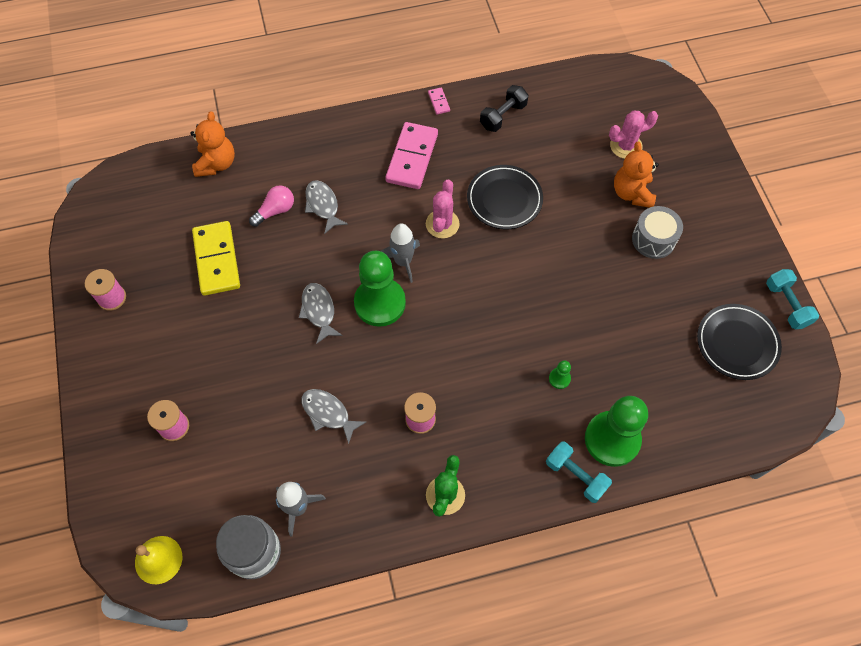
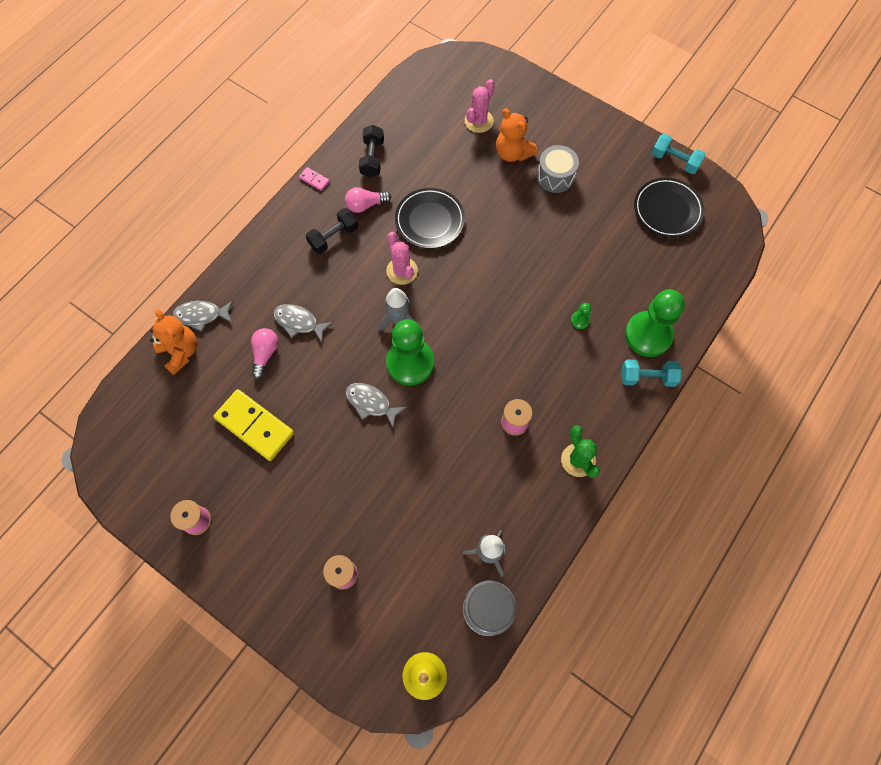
camera: 40 degrees left, 5 degrees up
(328, 413) = (447, 471): grey fish -> grey fish (201, 315)
(412, 158) = (333, 237): pink domino -> black dumbbell
(462, 150) = (365, 205): none -> pink light bulb

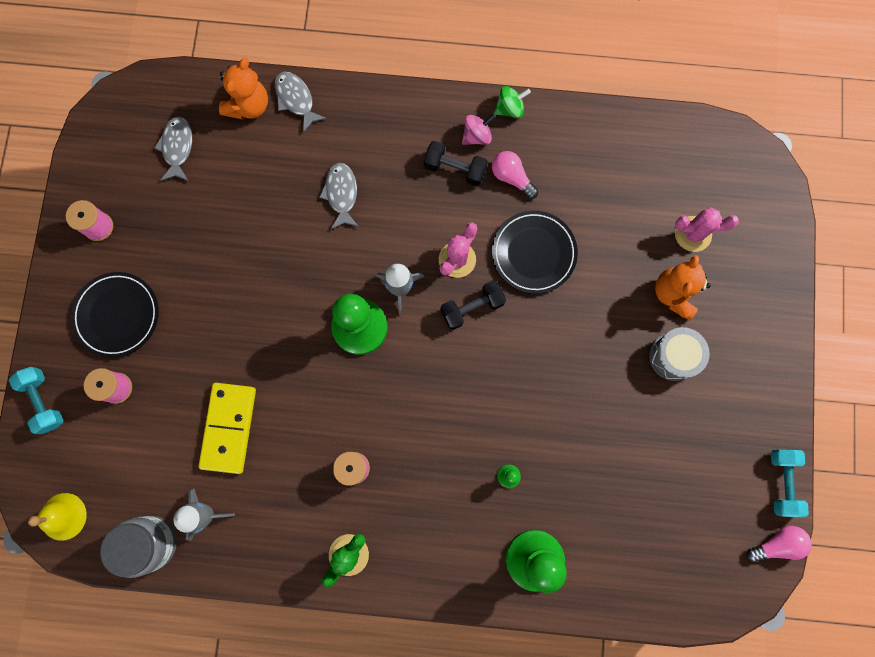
camera: 60 degrees right, 10 degrees up
(255, 426) = (214, 220): yellow domino -> yellow domino (229, 428)
(265, 354) = (290, 183): pink light bulb -> pink light bulb (776, 544)
(314, 180) = (510, 109): pink domino -> green spinning top
(319, 210) = (477, 136): none -> pink spinning top
(371, 403) = (296, 314): grey fish -> grey fish (177, 148)
(372, 158) = (573, 150): black dumbbell -> black dumbbell (472, 308)
(647, 377) = (482, 583): turquoise dumbbell -> turquoise dumbbell (44, 401)
(667, 210) = (708, 505): black plate -> black plate (117, 315)

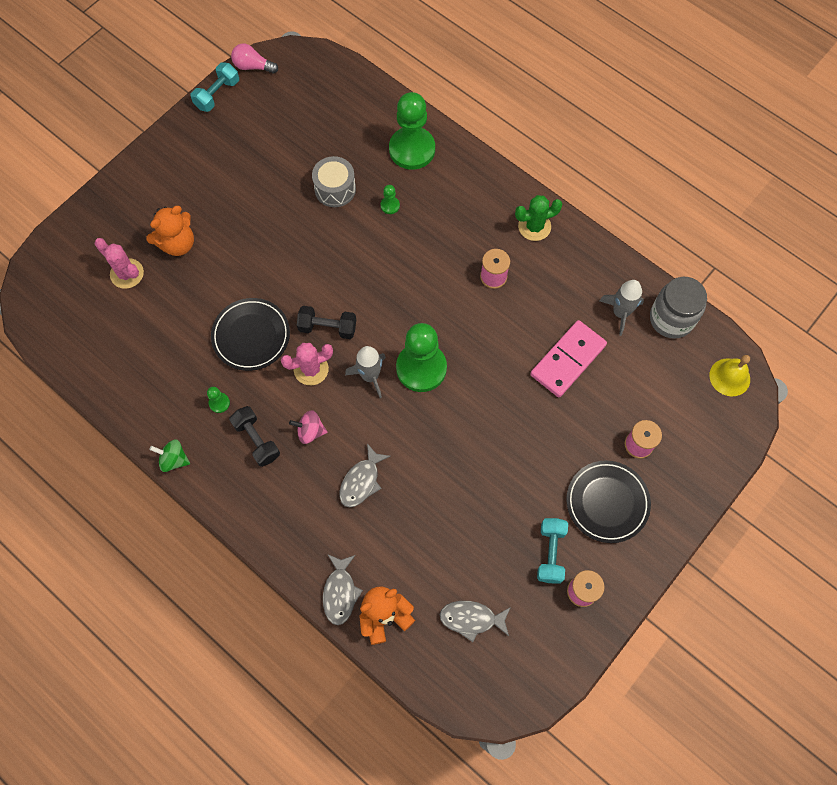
camera: 145 degrees left, 10 degrees down
(44, 401) = (703, 472): turquoise dumbbell -> turquoise dumbbell (550, 553)
(177, 148) = (471, 619): grey fish -> grey fish turned 60 degrees clockwise
(229, 428) = (567, 360): yellow domino -> pink domino
(477, 136) = (218, 455): pink spinning top -> pink spinning top (310, 431)
(512, 178) = (219, 403): pink light bulb -> green pawn
(673, 356) = (216, 206): grey drum -> grey drum (335, 189)

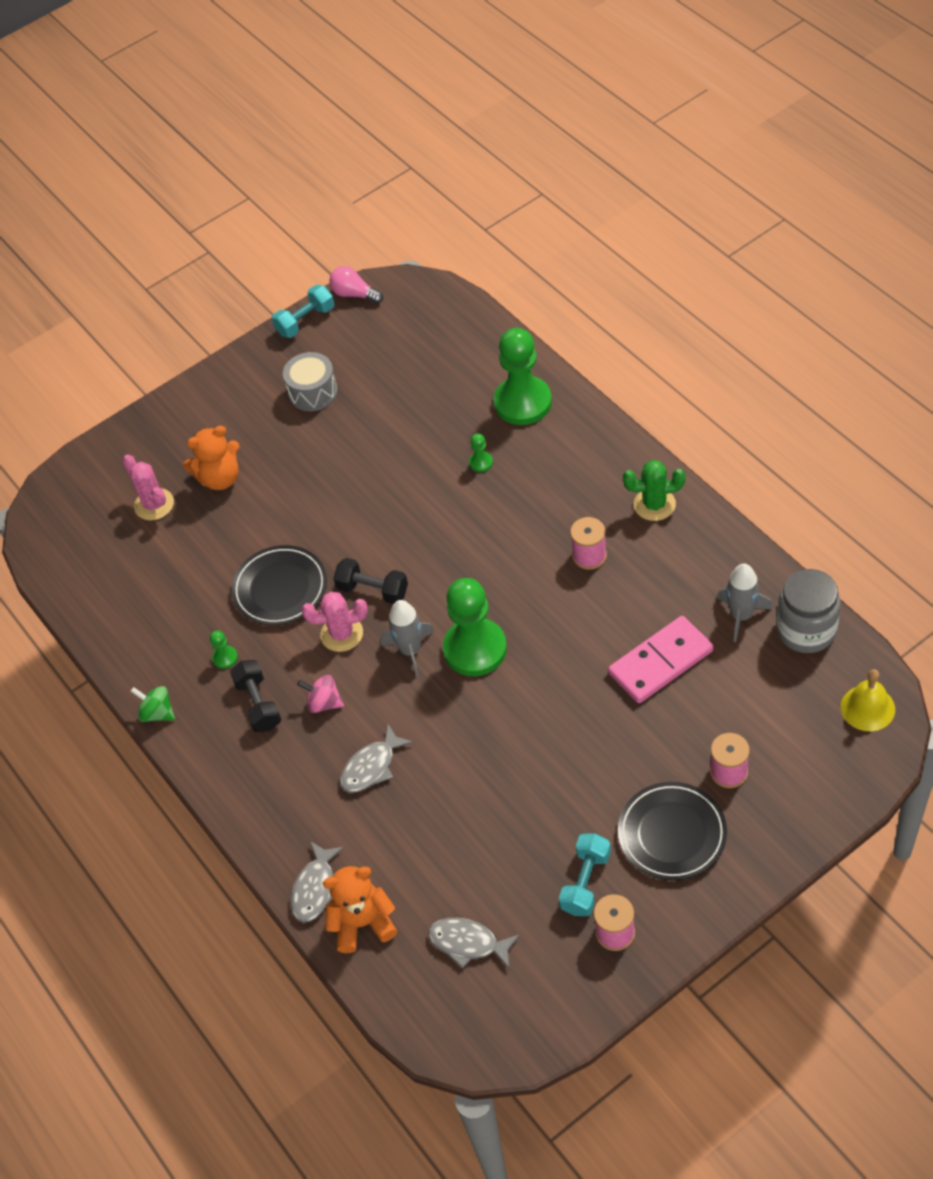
camera: 20 degrees right, 15 degrees down
(335, 189) = (419, 437): grey drum -> grey drum (313, 392)

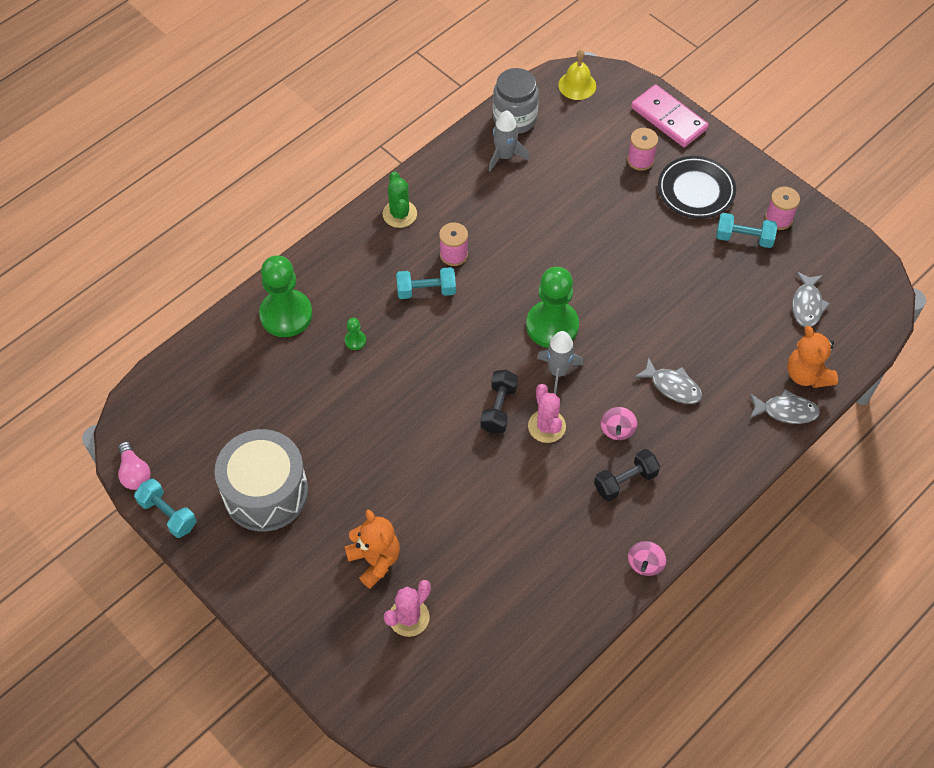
camera: 105 degrees left, 5 degrees up
(157, 713) = (645, 564): green spinning top -> pink spinning top
(225, 658) = (581, 517): green pawn -> none
(280, 589) = (502, 484): black plate -> none
(313, 392) = (265, 492): grey drum -> grey drum, size x1.72
(354, 294) = (134, 473): pink light bulb -> pink light bulb turned 45 degrees counterclockwise
(540, 528) = (426, 290): none -> turquoise dumbbell
(660, 662) = (551, 203): pink domino -> pink domino (668, 118)

